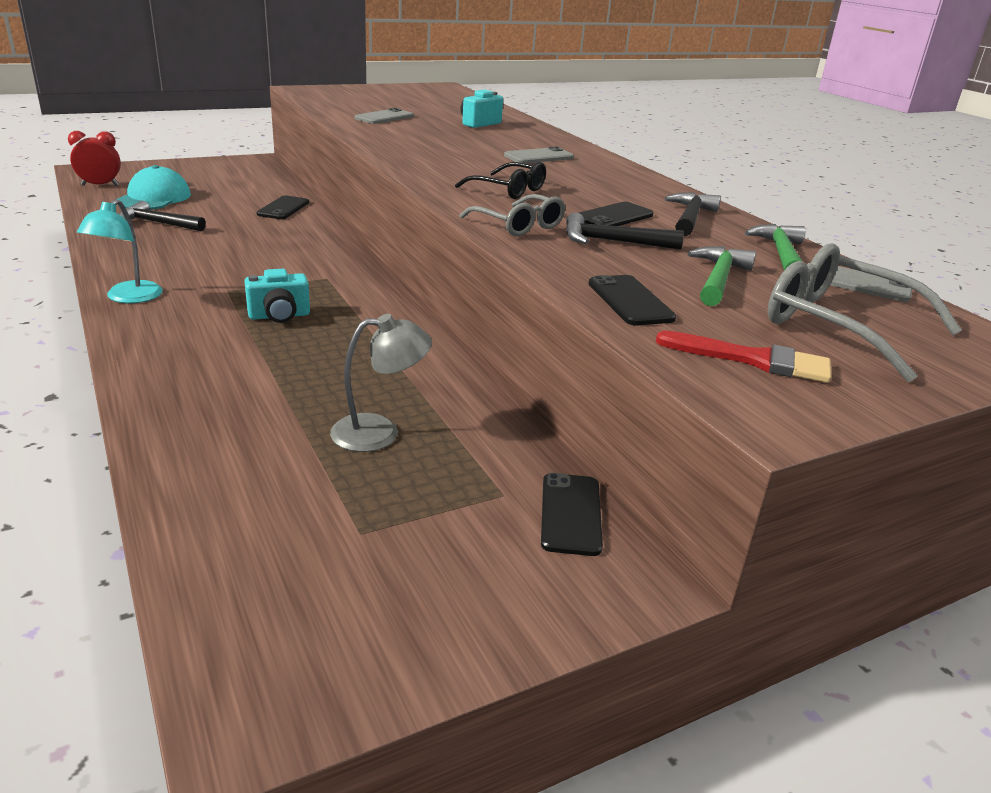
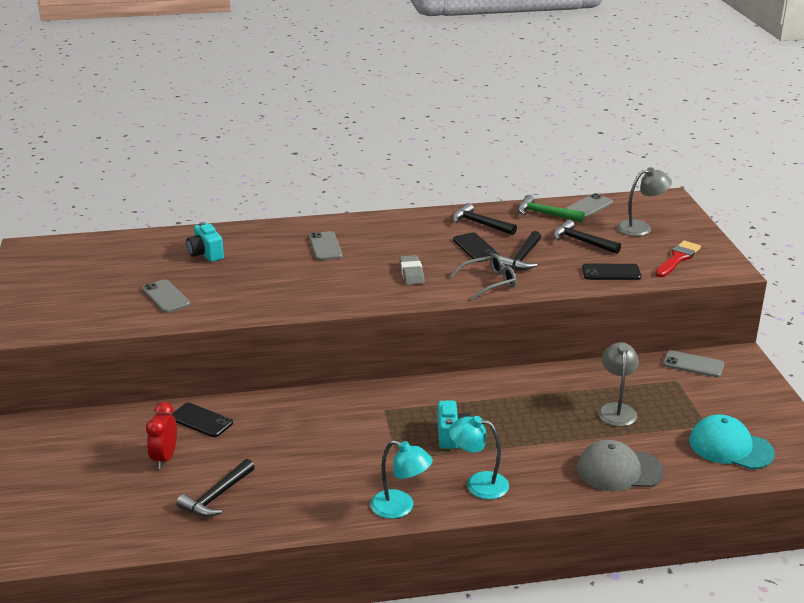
camera: 70 degrees left, 0 degrees up
(100, 185) = (63, 542): red clock -> red clock (164, 458)
(154, 198) = (130, 501): turquoise cap -> turquoise cap (730, 447)
(173, 337) = (478, 484): none -> turquoise lamp
(206, 439) = (619, 470): none -> grey cap
(508, 190) = (411, 273): black glasses -> grey eraser
(571, 514) = (693, 364): black phone -> grey phone
(718, 279) = (582, 241): green hammer -> black hammer
(840, 326) = (641, 227): grey glasses -> grey lamp

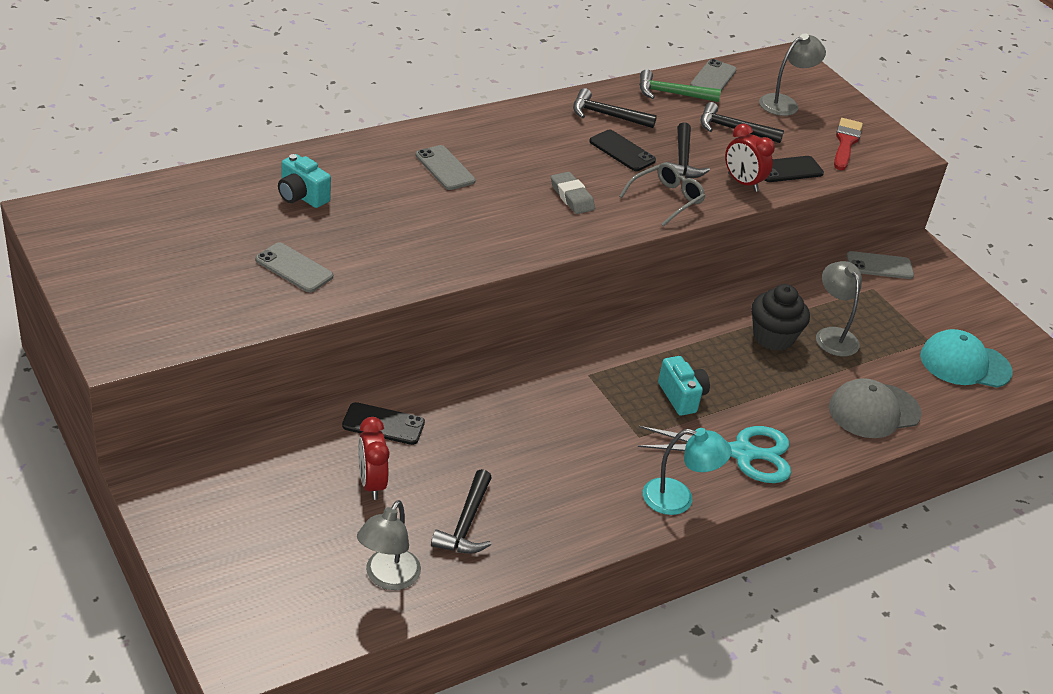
camera: 25 degrees left, 10 degrees up
(132, 523) = (387, 578): none -> grey lamp
(478, 484) = (743, 453): turquoise lamp -> turquoise scissors
(561, 404) = (773, 337): none -> black cupcake
(563, 277) = (742, 183): none -> red clock

